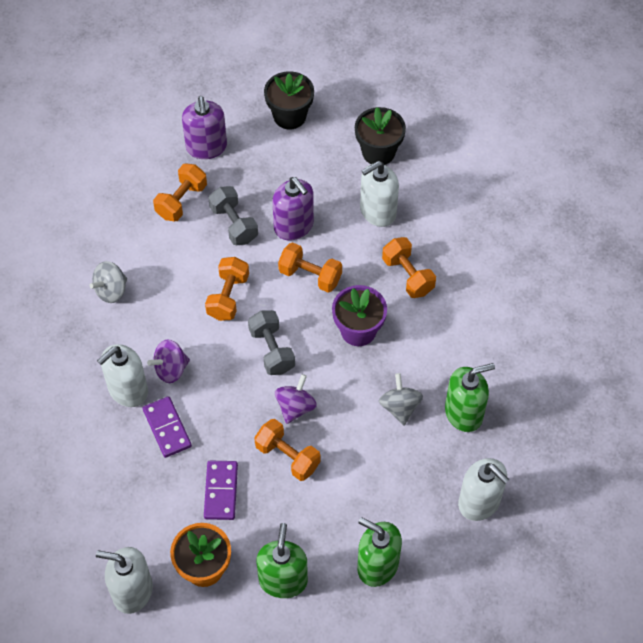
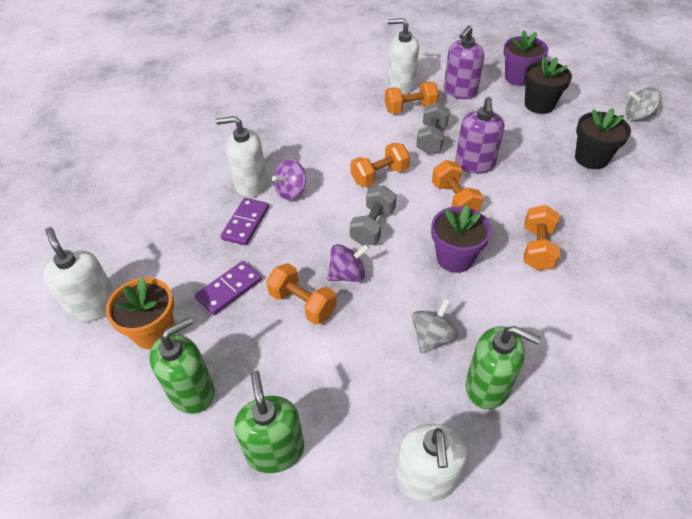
camera: 45 degrees right, 10 degrees down
(111, 290) = (309, 127): grey spinning top -> grey spinning top (637, 116)
(171, 369) = (291, 191): purple spinning top -> purple spinning top turned 60 degrees counterclockwise
(244, 92) = (518, 78): none -> purple flower pot
(287, 457) = (302, 304): orange dumbbell -> orange dumbbell turned 45 degrees counterclockwise
(377, 211) = (553, 193): white soap dispenser -> white soap dispenser (401, 85)

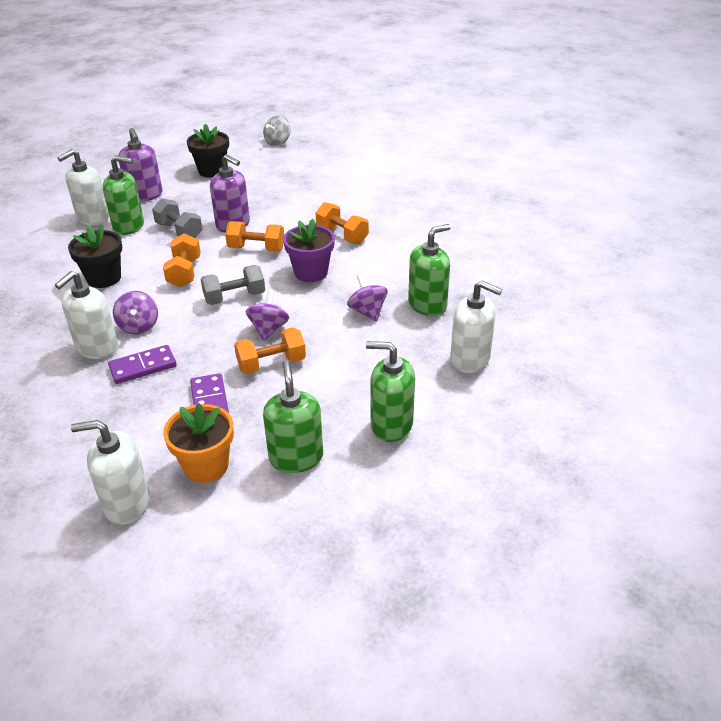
camera: 60 degrees left, 10 degrees down
(246, 223) = (143, 367): purple domino -> purple domino turned 75 degrees counterclockwise
(373, 226) = (235, 297): grey dumbbell -> grey dumbbell turned 75 degrees counterclockwise
(410, 109) = (129, 226): orange dumbbell -> green soap dispenser
(432, 337) = (367, 312): grey spinning top -> purple spinning top
(518, 78) = (170, 165): purple flower pot -> none
(591, 158) = (291, 177): black flower pot -> black flower pot (104, 278)

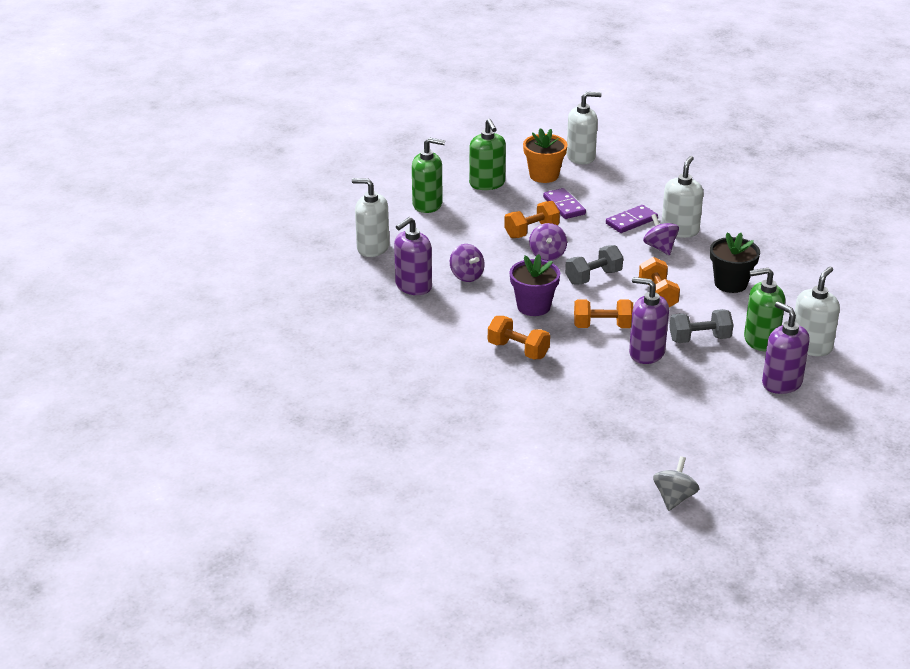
camera: 170 degrees right, 5 degrees down
(179, 231) = (699, 339): grey dumbbell -> grey dumbbell turned 45 degrees counterclockwise
(212, 171) = (730, 431): black flower pot -> none
(427, 305) = (413, 286): green soap dispenser -> purple soap dispenser

